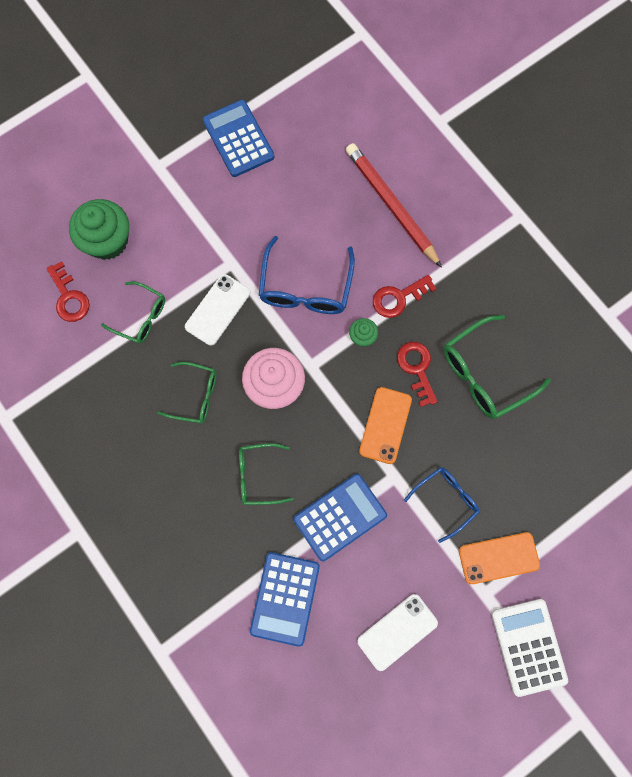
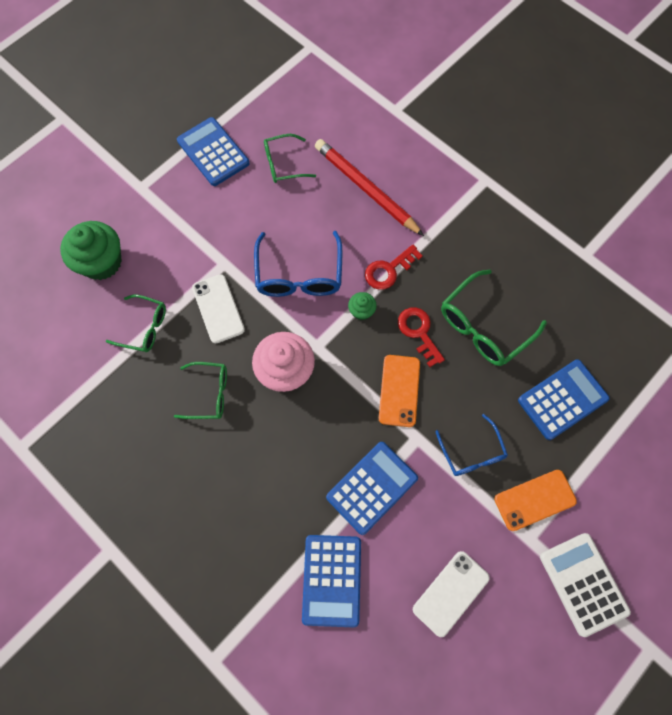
camera: 10 degrees left, 5 degrees down
(69, 297) = (71, 320): red key -> none
(217, 309) = (218, 309): white phone -> white phone turned 45 degrees counterclockwise
(258, 476) = (284, 461): green glasses -> green glasses (283, 164)
(446, 500) = (472, 452): blue glasses -> blue glasses turned 120 degrees clockwise
(549, 463) = (562, 399): none -> blue calculator

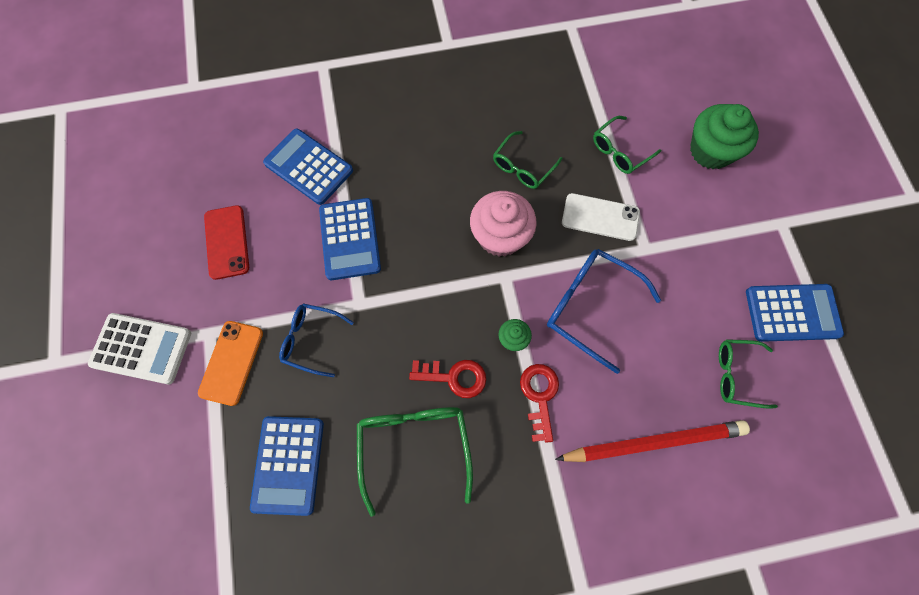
camera: 125 degrees right, 0 degrees up
(283, 164) = (737, 375): green glasses -> green glasses turned 105 degrees counterclockwise
(399, 390) = (412, 318): orange phone -> none
(450, 593) = (227, 242): white phone -> red phone

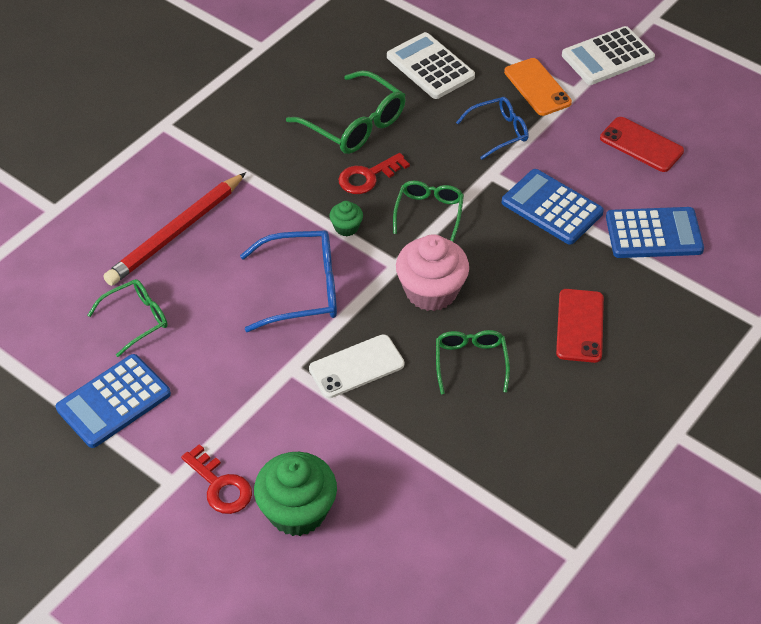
camera: 140 degrees right, 20 degrees down
(288, 464) = (430, 67): blue calculator -> white calculator
(429, 141) = (580, 326): none -> red phone
(539, 396) = (290, 206): red key -> red key (220, 485)
(620, 151) = (391, 444): green glasses -> green glasses (429, 213)

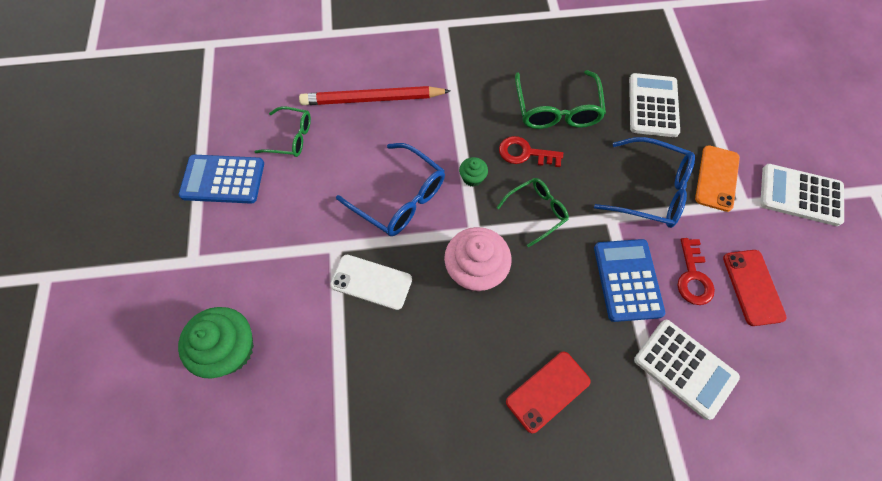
camera: 45 degrees right, 15 degrees up
(220, 485) = (212, 288): red key -> red key (693, 277)
(470, 362) = (443, 347): green glasses -> none
(498, 132) = (650, 190): blue glasses -> blue glasses, size x1.58
(654, 234) = (685, 368): blue calculator -> white calculator

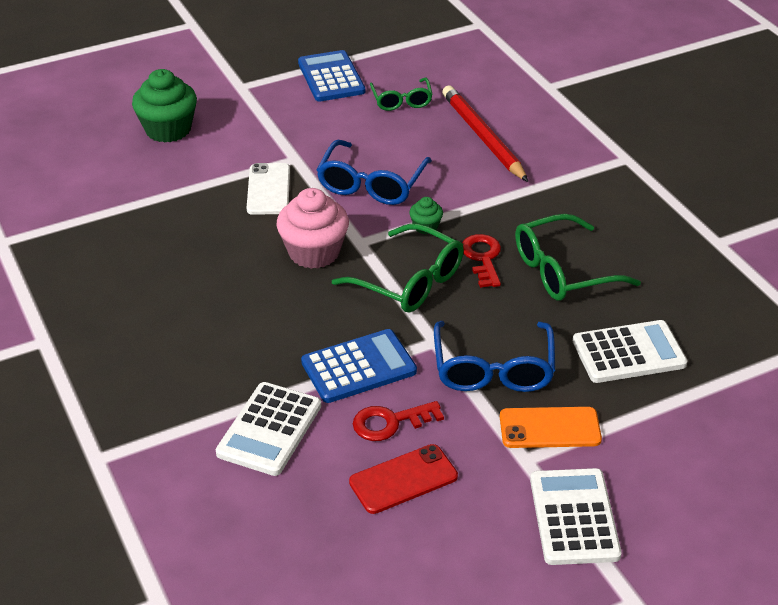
camera: 70 degrees right, 25 degrees down
(536, 211) = (409, 281): green glasses -> green glasses, size x1.58
(548, 391) = (202, 328): red phone -> none

